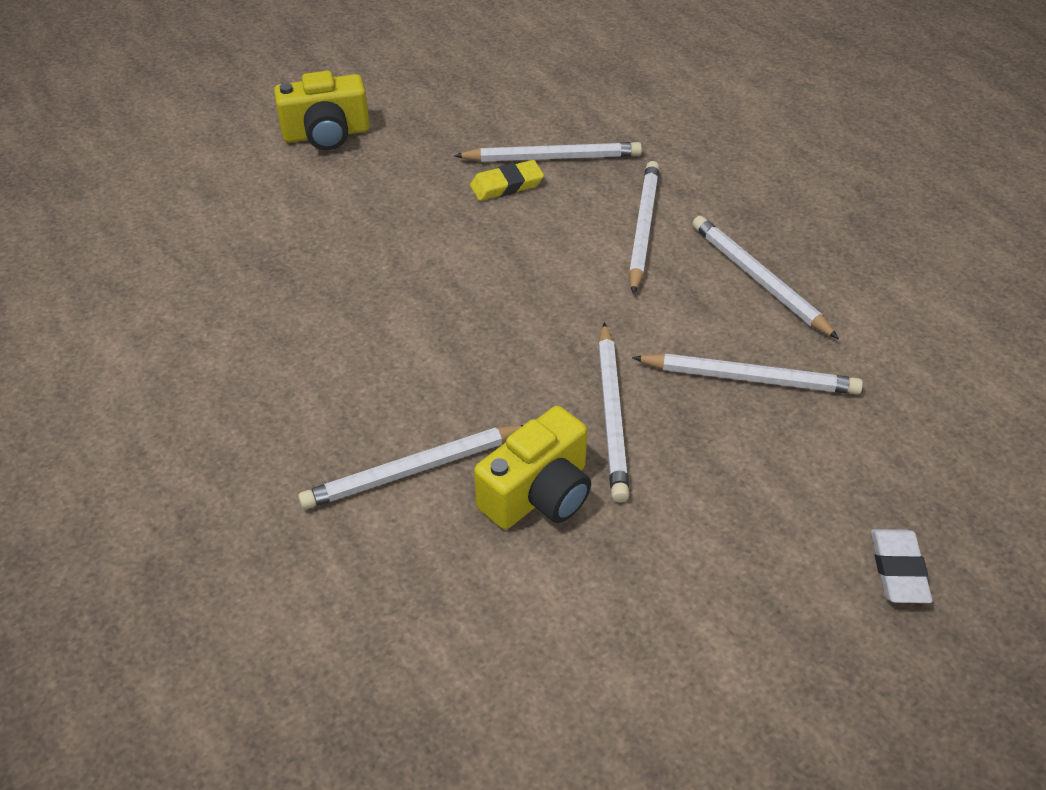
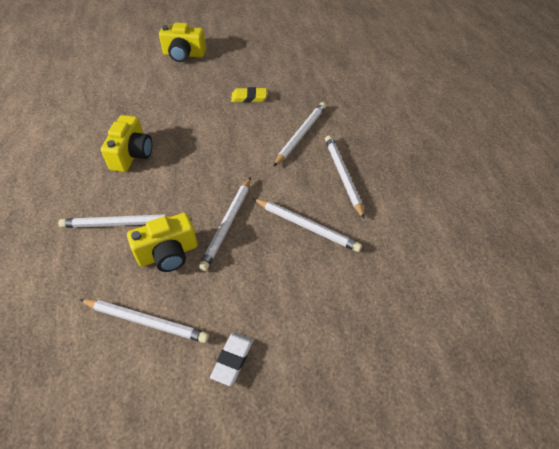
camera: 20 degrees right, 5 degrees up
(351, 343) = (132, 154): none -> yellow camera
(552, 157) = (278, 89): white pencil -> white pencil (146, 321)
(898, 570) = (322, 355): white eraser -> white eraser (232, 359)

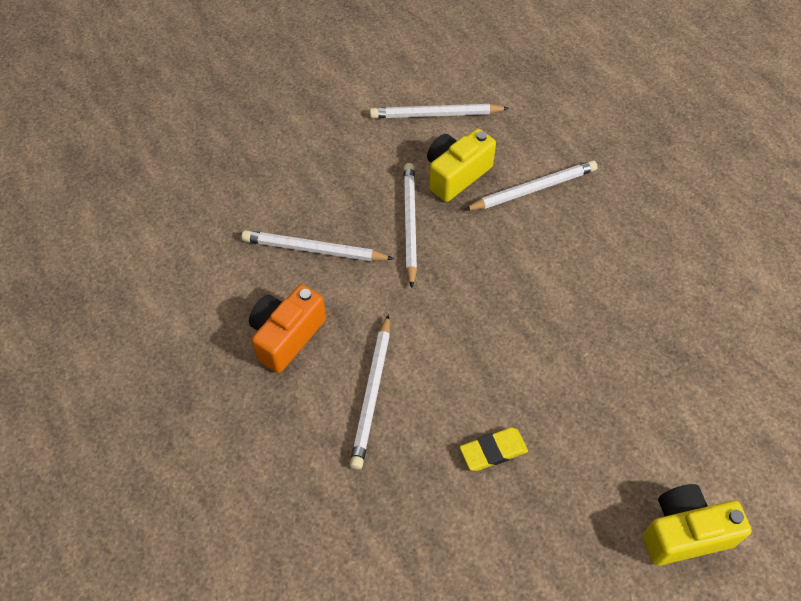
camera: 160 degrees right, 5 degrees up
(132, 154) = (594, 280): yellow camera -> none
(232, 359) = (340, 110): white eraser -> none
(343, 176) = (286, 336): white pencil -> orange camera

